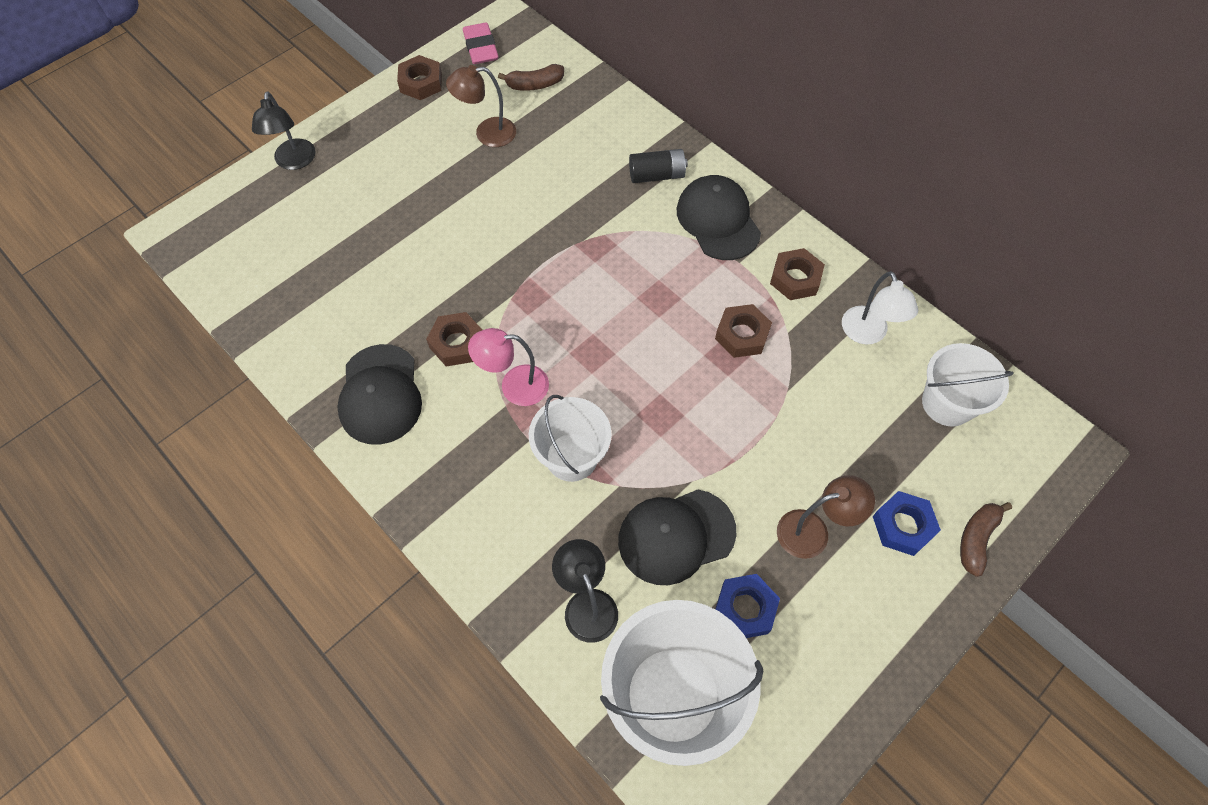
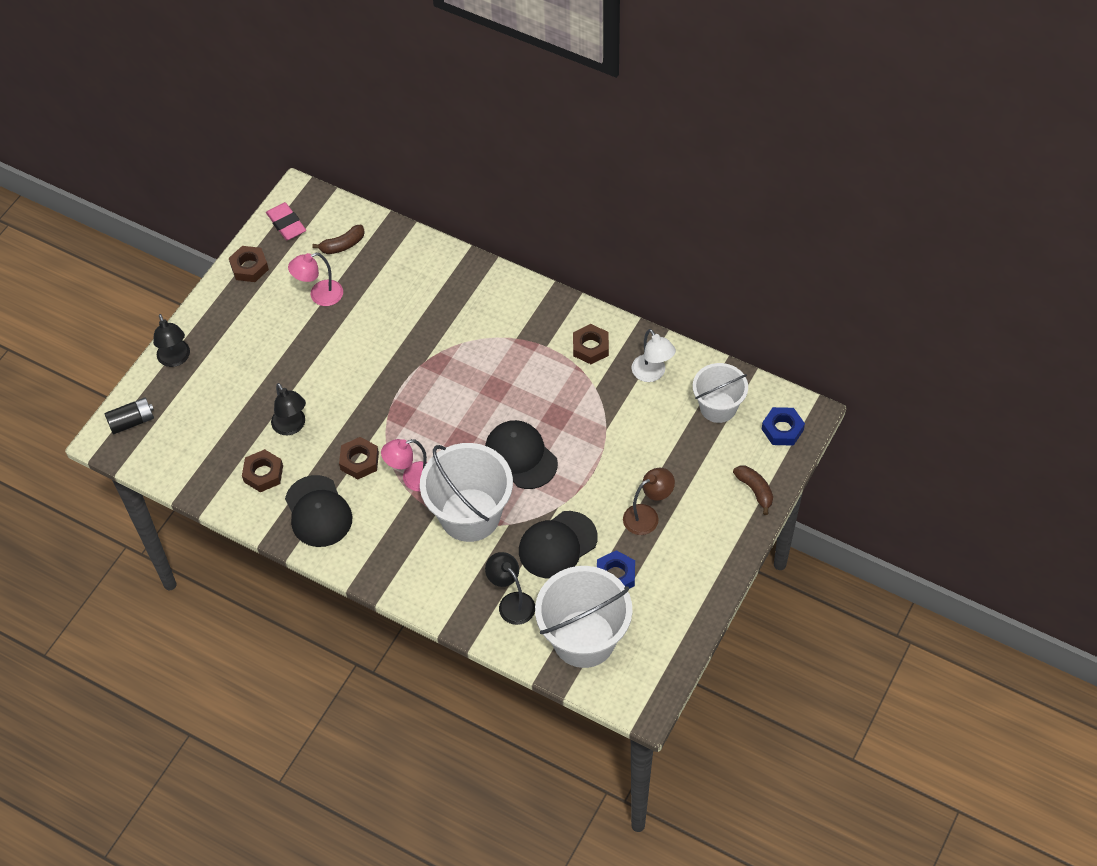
camera: 15 degrees left, 5 degrees down
(392, 277) = (292, 427): none -> black lamp
(487, 133) = (319, 296): brown lamp -> pink lamp
(572, 457) = (470, 515): white bucket -> white bucket, size x1.61
(657, 175) = (464, 295): black battery -> black battery (132, 421)
(718, 220) = (521, 318): black cap -> black cap (521, 456)
(742, 335) = (563, 399): brown nut -> brown nut (263, 474)
(903, 526) = (705, 496): blue nut -> blue nut (782, 429)
(976, 539) = (755, 490): brown banana -> brown banana turned 135 degrees clockwise

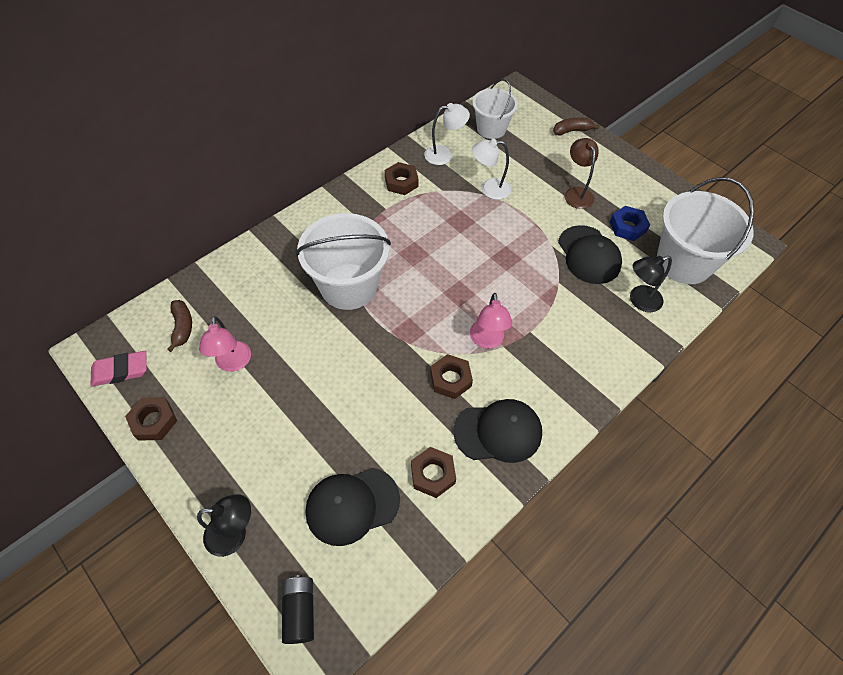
camera: 75 degrees left, 0 degrees up
(292, 427) = (384, 431): black lamp -> none
(470, 515) = (541, 307): white bucket -> white bucket (348, 286)
(521, 456) = (491, 255): black cap -> black cap (352, 505)
(616, 430) = (489, 189): none -> white lamp
(782, 429) = (524, 103): blue nut -> none

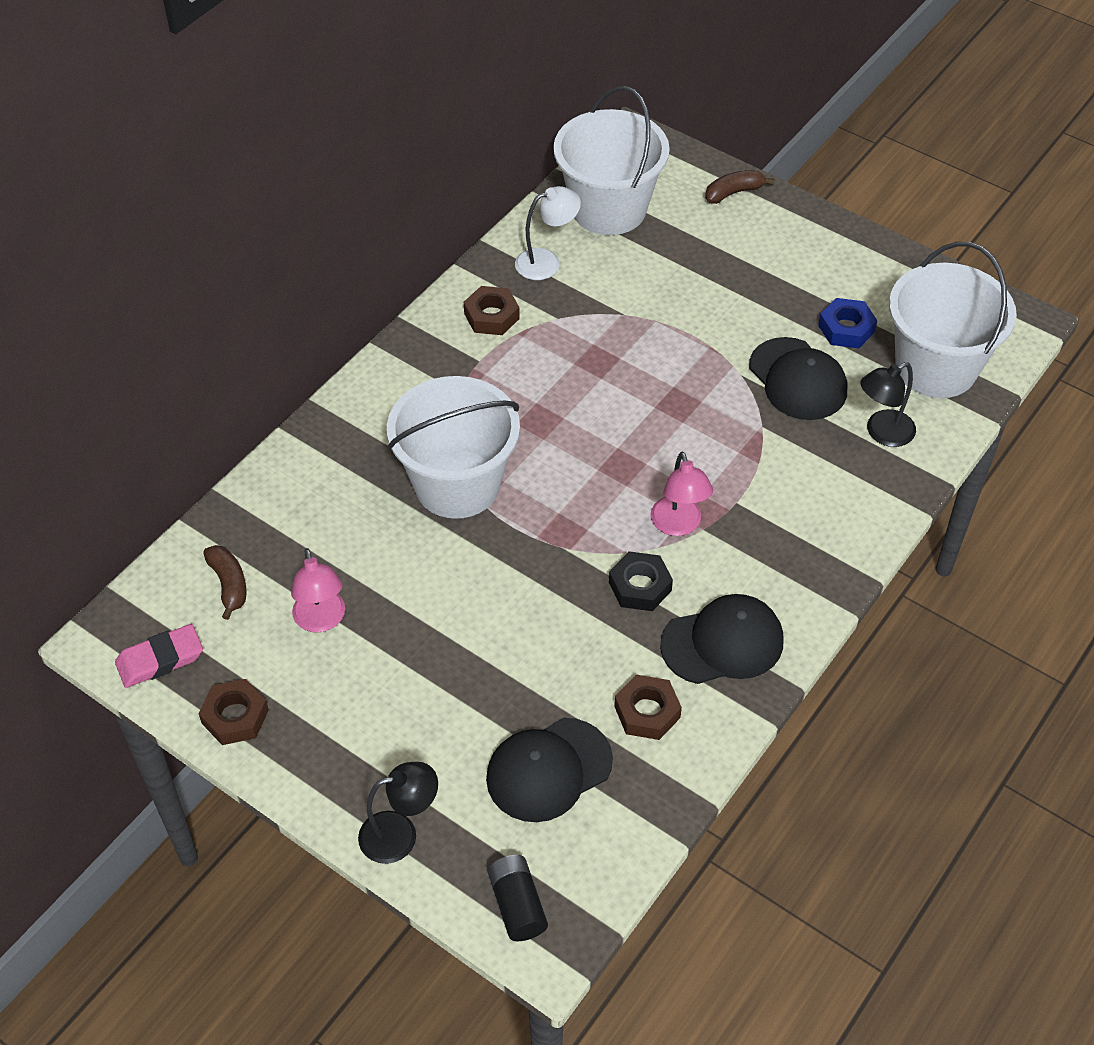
camera: 10 degrees left, 5 degrees down
(450, 379) = (640, 586): brown nut -> black nut
(489, 189) = (628, 305): white lamp -> none
(491, 129) = (608, 209): white bucket -> white bucket, size x1.61
(576, 193) = (761, 290): brown lamp -> none

